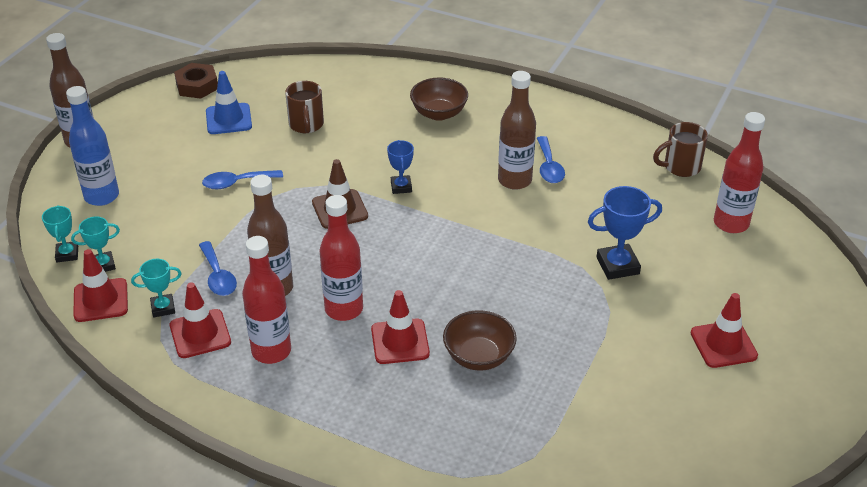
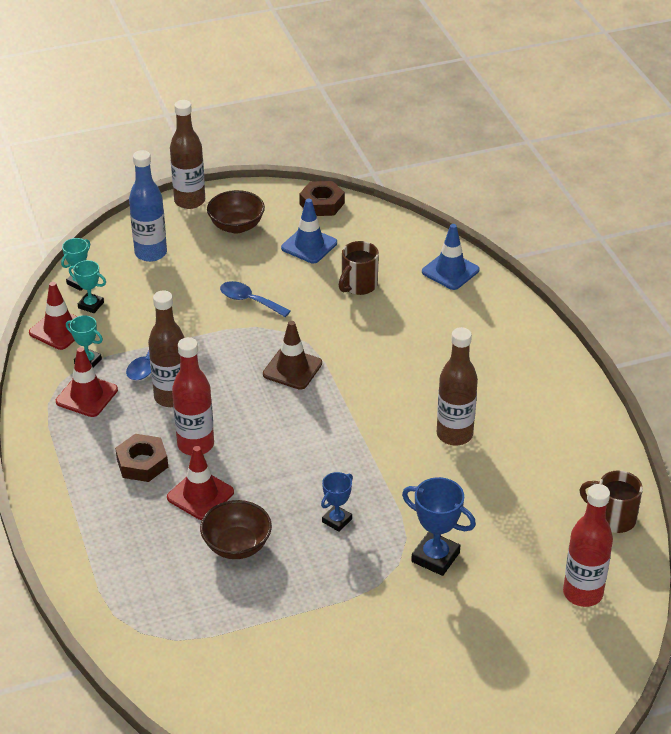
camera: 45 degrees right, 0 degrees up
(271, 351) = (113, 440): red bottle -> none
(321, 351) = (142, 463): none -> brown nut
(358, 79) = (450, 271): none -> blue traffic cone
(401, 187) = (360, 381): blue trophy -> blue trophy (337, 520)
(439, 113) = (474, 340): brown bowl -> brown bowl (236, 226)
(549, 167) = (498, 442): blue spoon -> none
(723, 344) = (426, 676): red traffic cone -> none

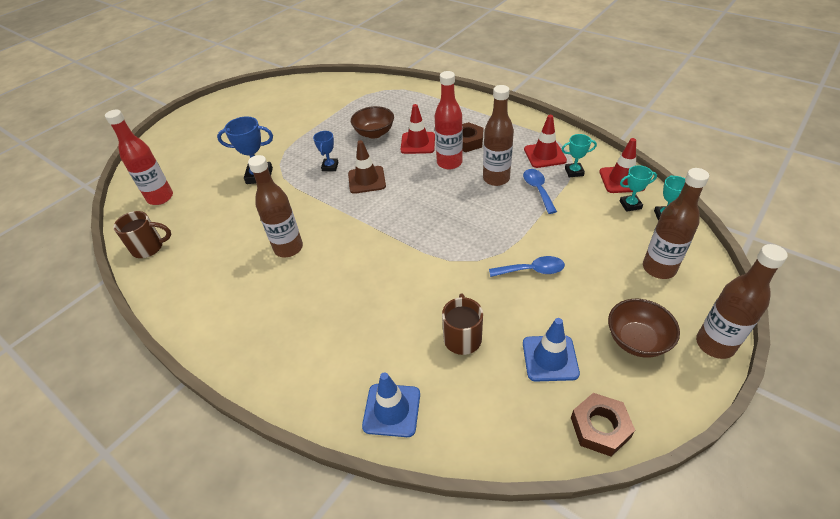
camera: 150 degrees right, 5 degrees up
(151, 253) = (659, 268): blue bottle -> brown bottle
(292, 369) = (441, 235): brown traffic cone -> brown traffic cone (366, 180)

